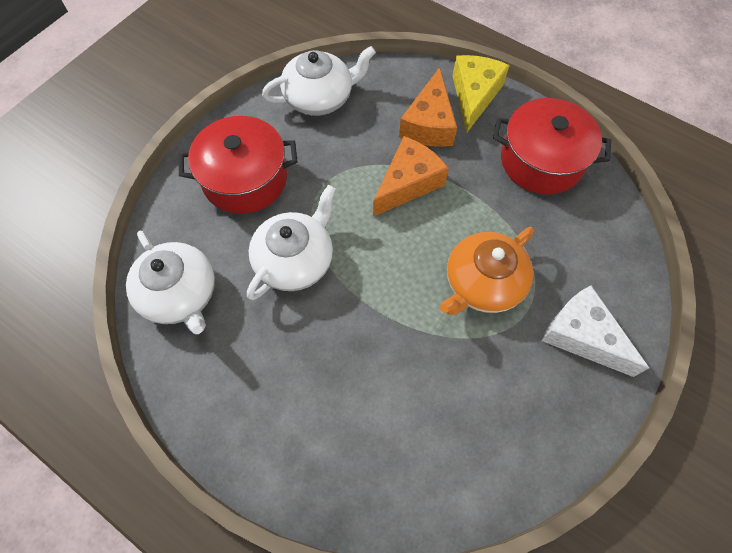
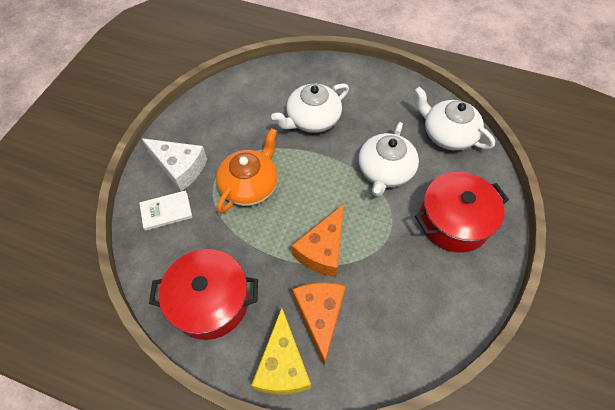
camera: 165 degrees right, 5 degrees down
(319, 97) = (433, 320): white teapot -> white teapot (312, 119)
(597, 273) = (166, 211): none -> white book

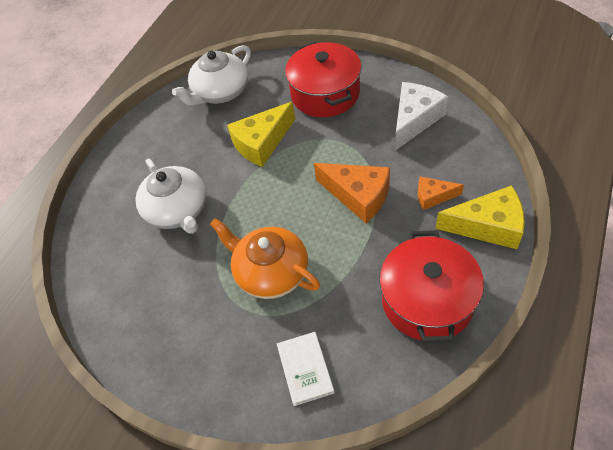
camera: 80 degrees left, 5 degrees down
(180, 167) = (234, 361): white cheese -> white cheese (414, 120)
(320, 316) = (433, 196): orange cheese -> orange cheese, size x0.57
(385, 171) = (262, 143): white teapot -> yellow cheese

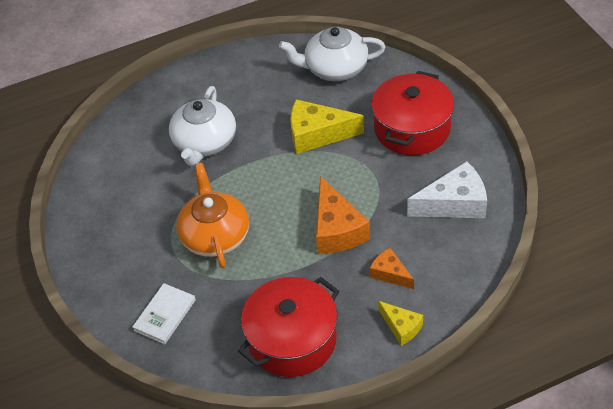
camera: 40 degrees right, 5 degrees down
(488, 226) = (401, 327): yellow cheese -> yellow cheese, size x0.57

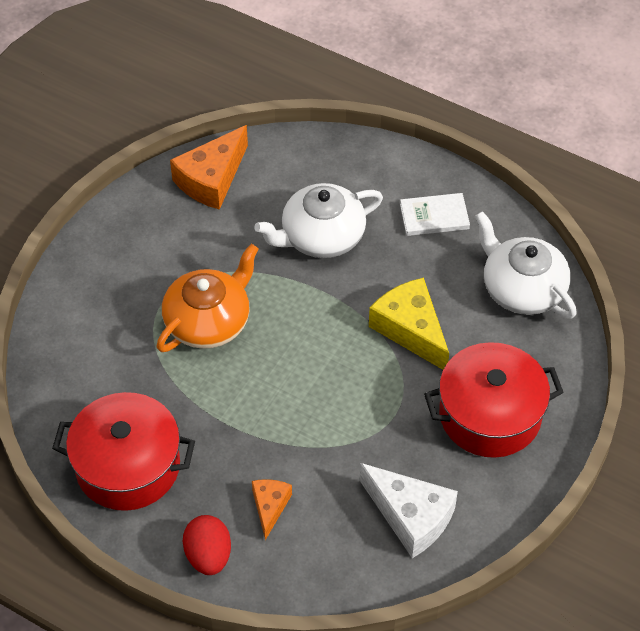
camera: 50 degrees right, 5 degrees up
(165, 315) = (85, 340): white book -> white book (434, 217)
(337, 229) = (293, 424): orange cheese -> orange cheese (212, 179)
(401, 327) = (208, 555): yellow cheese -> red egg

